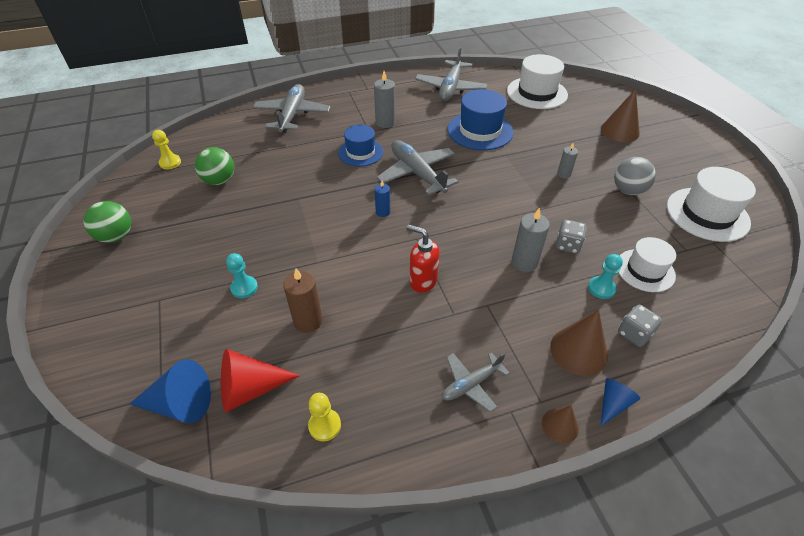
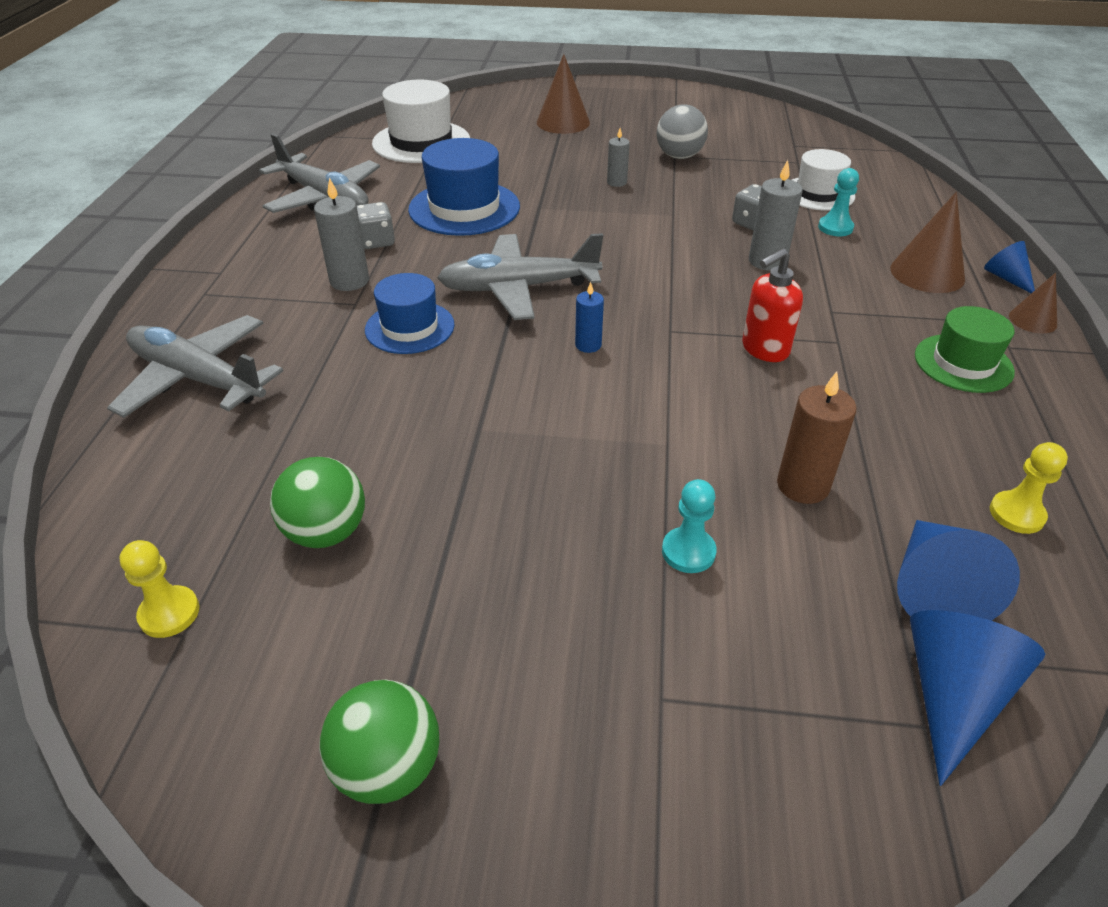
camera: 65 degrees left, 5 degrees down
(250, 389) = (933, 587): red cone -> blue cone
(471, 384) = (963, 363): grey plane -> green hat
(634, 334) = (911, 233): grey dice -> grey dice (376, 242)
(707, 214) = (748, 132): white hat -> none

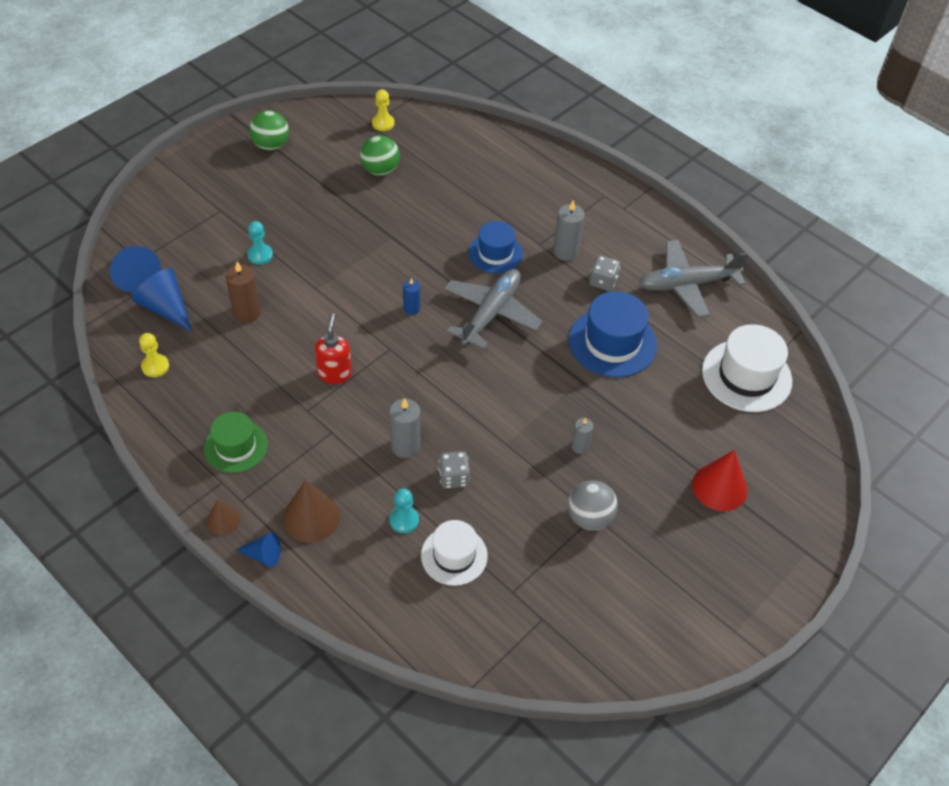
camera: 125 degrees right, 10 degrees up
(197, 378) = (522, 170): grey plane -> none
(563, 122) = (719, 487): brown cone -> red cone

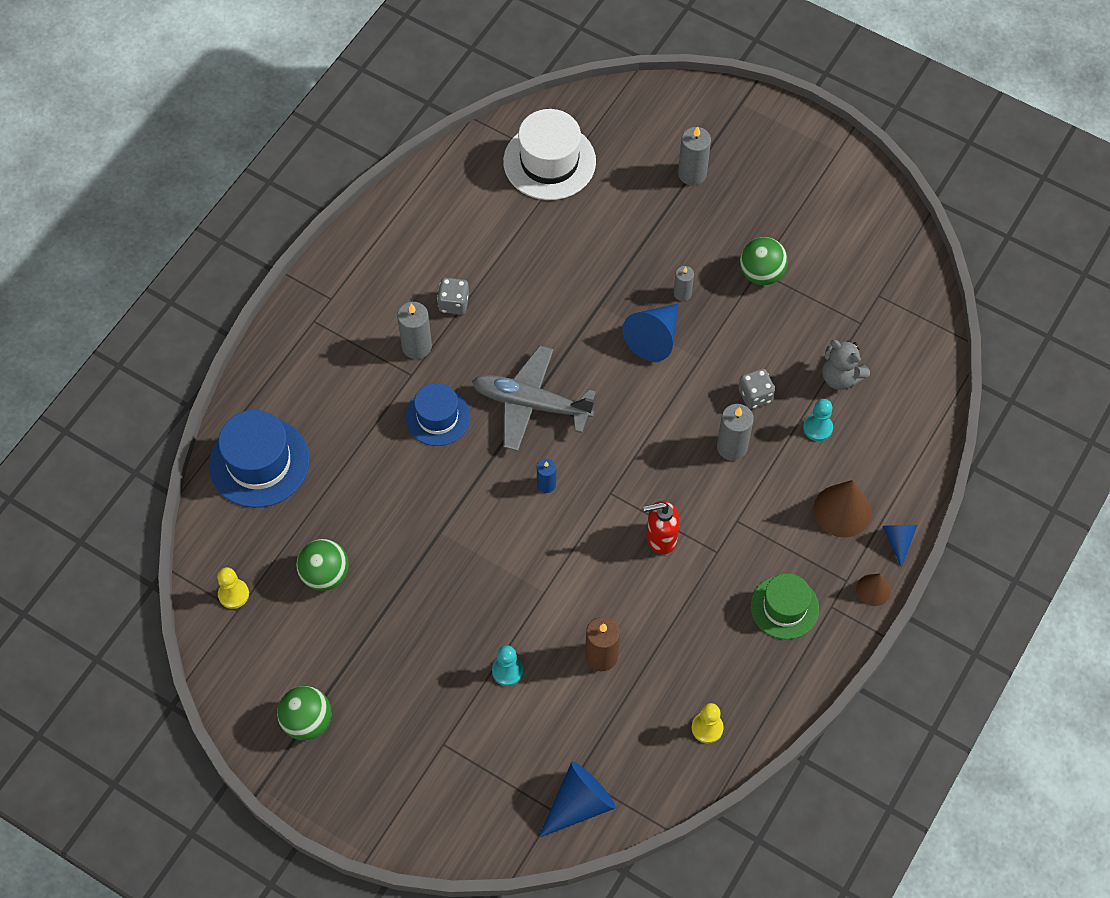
camera: 100 degrees left, 10 degrees up
(166, 308) = (620, 748): blue cone -> blue cone (654, 337)
(454, 555) = (840, 377): white hat -> grey teddy bear
(589, 517) = (761, 273): grey ball -> green ball
(612, 342) = (539, 283): blue hat -> blue hat (259, 462)
(687, 284) = (436, 224): grey plane -> none
(719, 487) = (692, 174): red cone -> grey candle

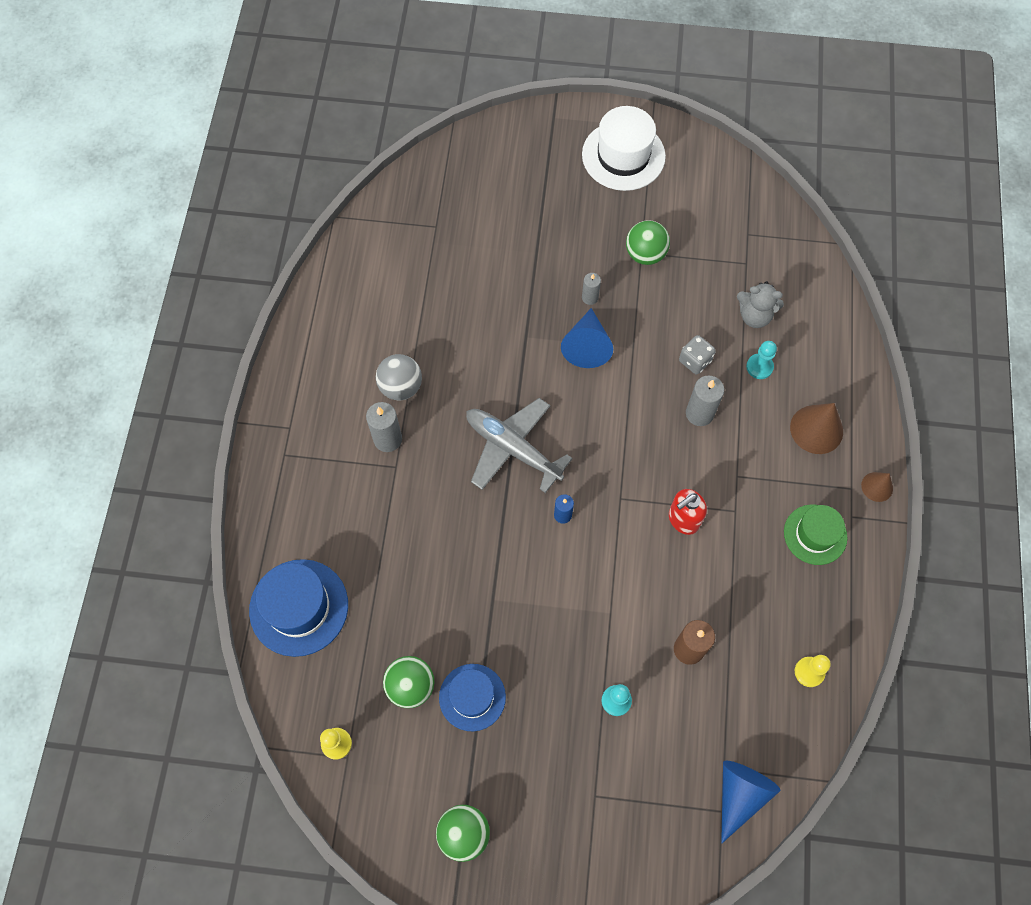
camera: 25 degrees left, 5 degrees up
(437, 417) = (438, 495): blue hat -> blue hat (472, 697)
(454, 303) = (401, 387): grey dice -> grey ball
(530, 403) = (512, 448): grey plane -> grey plane turned 45 degrees clockwise
(549, 161) = (420, 228): white hat -> white hat (623, 156)
(692, 174) = (545, 192): grey candle -> none
(898, 541) = (874, 435): blue cone -> none

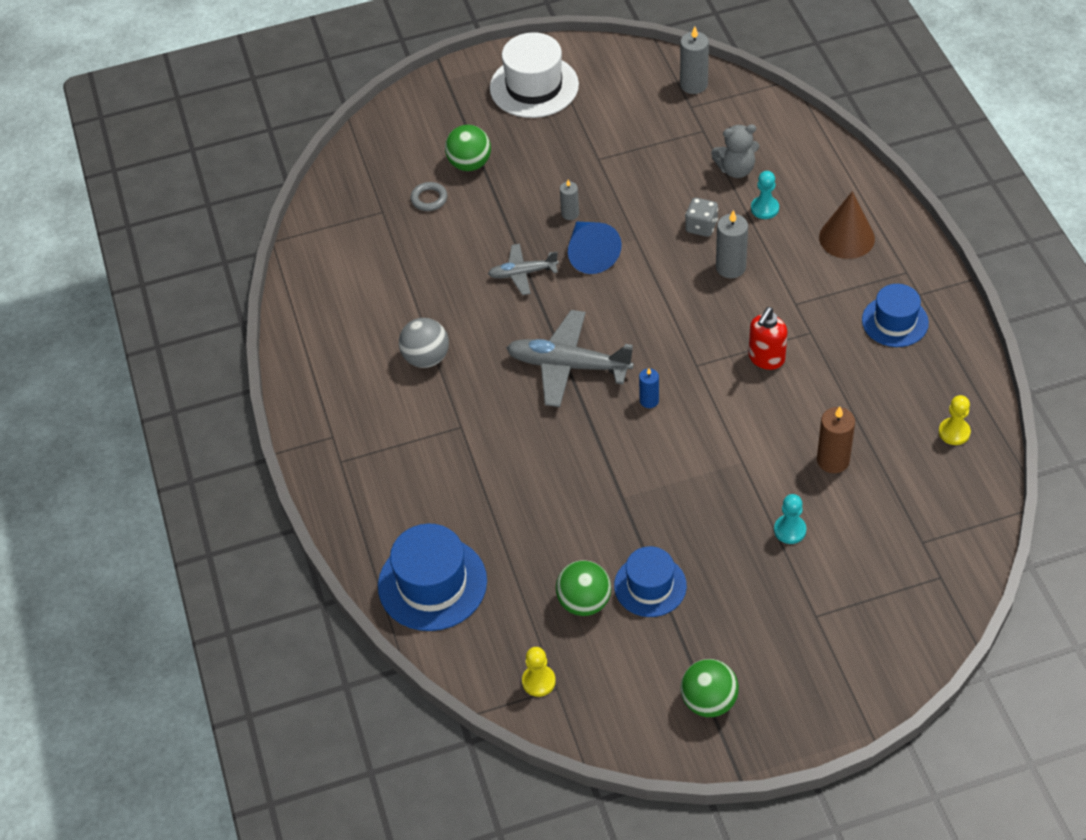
camera: 20 degrees left, 15 degrees down
(387, 439) = (439, 406): grey candle -> grey candle (693, 85)
(480, 231) = (429, 199): none -> grey ring
(520, 339) = (522, 273): none -> grey plane
(645, 254) = (603, 158): green ball -> green ball (469, 164)
(740, 795) = (949, 556): blue cone -> none
(815, 534) = (895, 321): green hat -> blue hat
(877, 486) = (928, 261): brown cone -> none

